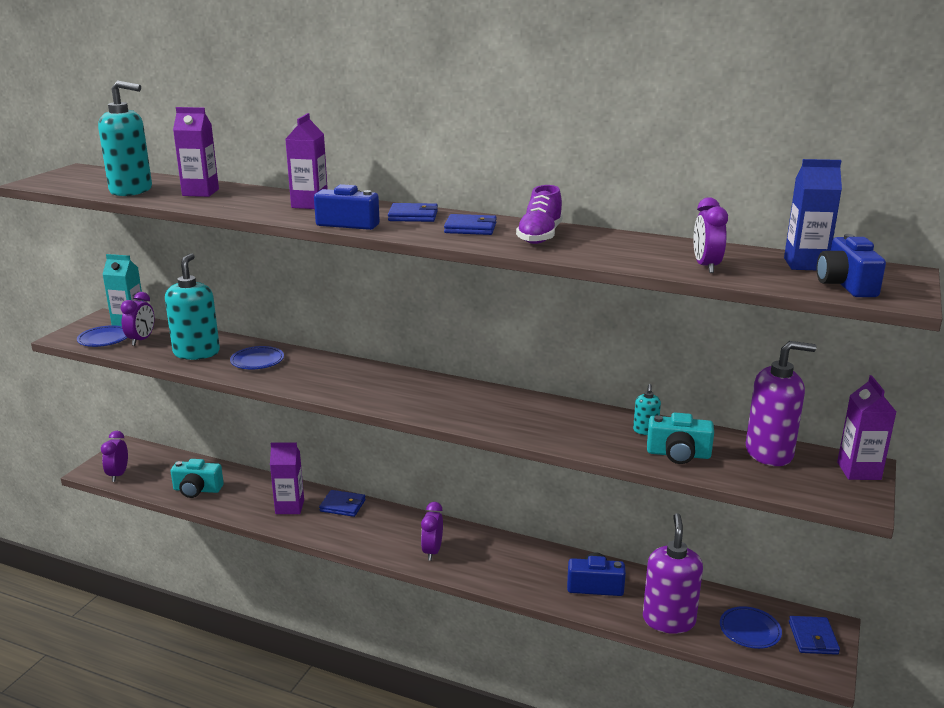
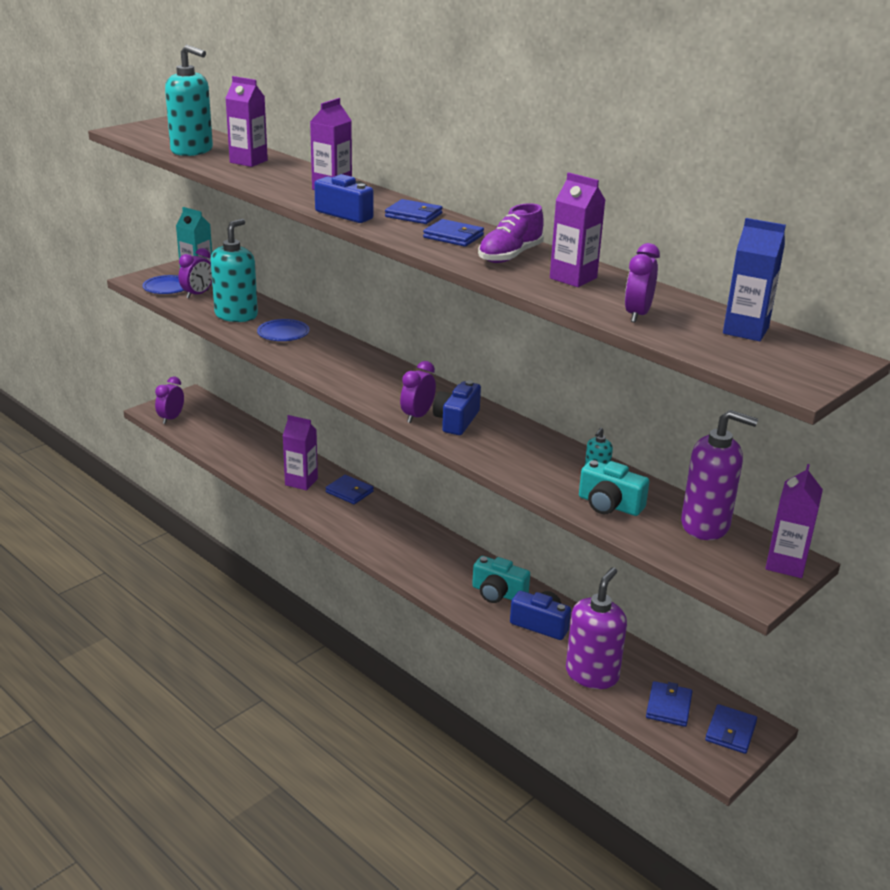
camera: 20 degrees right, 5 degrees up
(197, 490) = (230, 447): turquoise camera -> turquoise camera (498, 593)
(432, 551) = (406, 553): purple clock -> purple clock (417, 416)
(616, 246) = (573, 278): none -> purple carton
(750, 630) = (668, 706): blue plate -> blue wallet
(846, 285) = (758, 359): blue camera -> blue camera (456, 421)

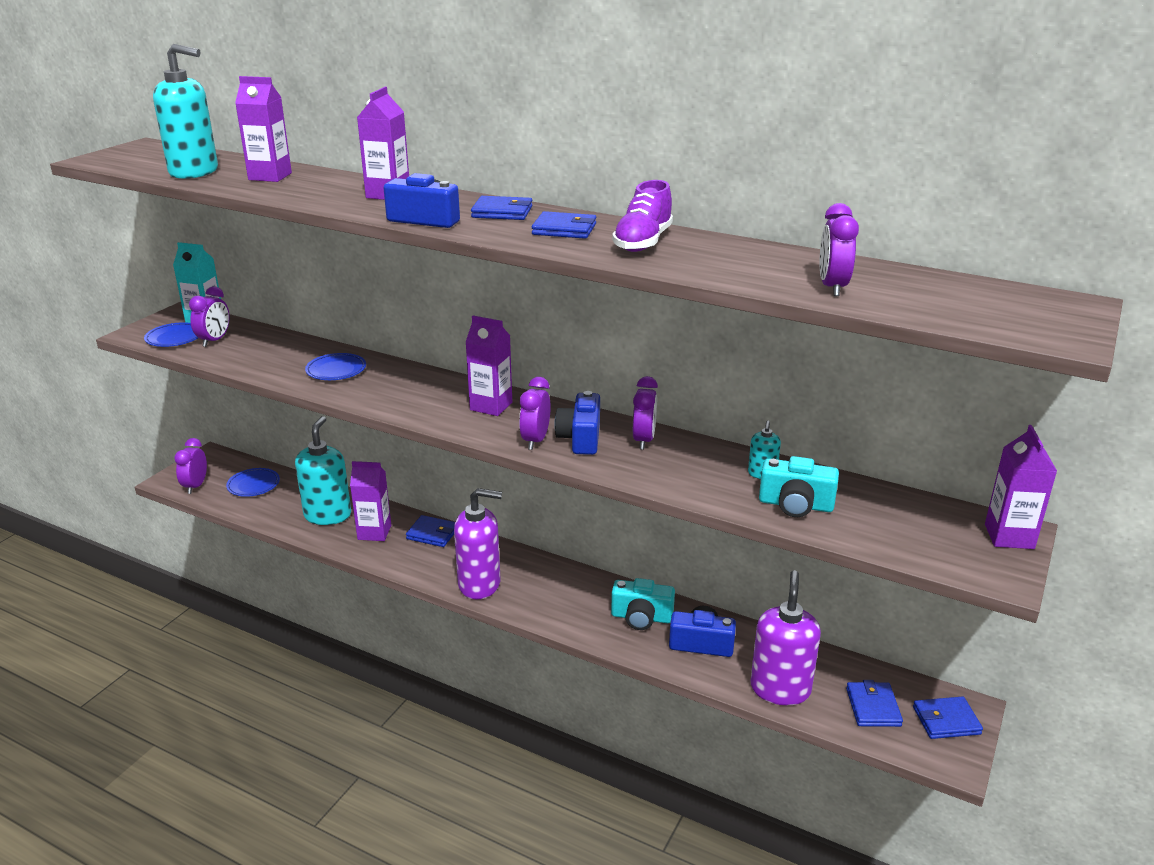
camera: 15 degrees left, 0 degrees up
(218, 426) = (253, 485): none -> blue plate
(236, 315) = (271, 358): turquoise soap dispenser -> turquoise soap dispenser (327, 515)
(509, 431) = (643, 440): none -> purple clock
(573, 278) = (730, 257): purple carton -> purple carton (491, 406)
(705, 525) = (904, 509): purple soap dispenser -> purple soap dispenser (480, 584)
(730, 731) = (946, 720): blue wallet -> blue wallet turned 75 degrees clockwise
(745, 331) = (955, 288): blue carton -> none

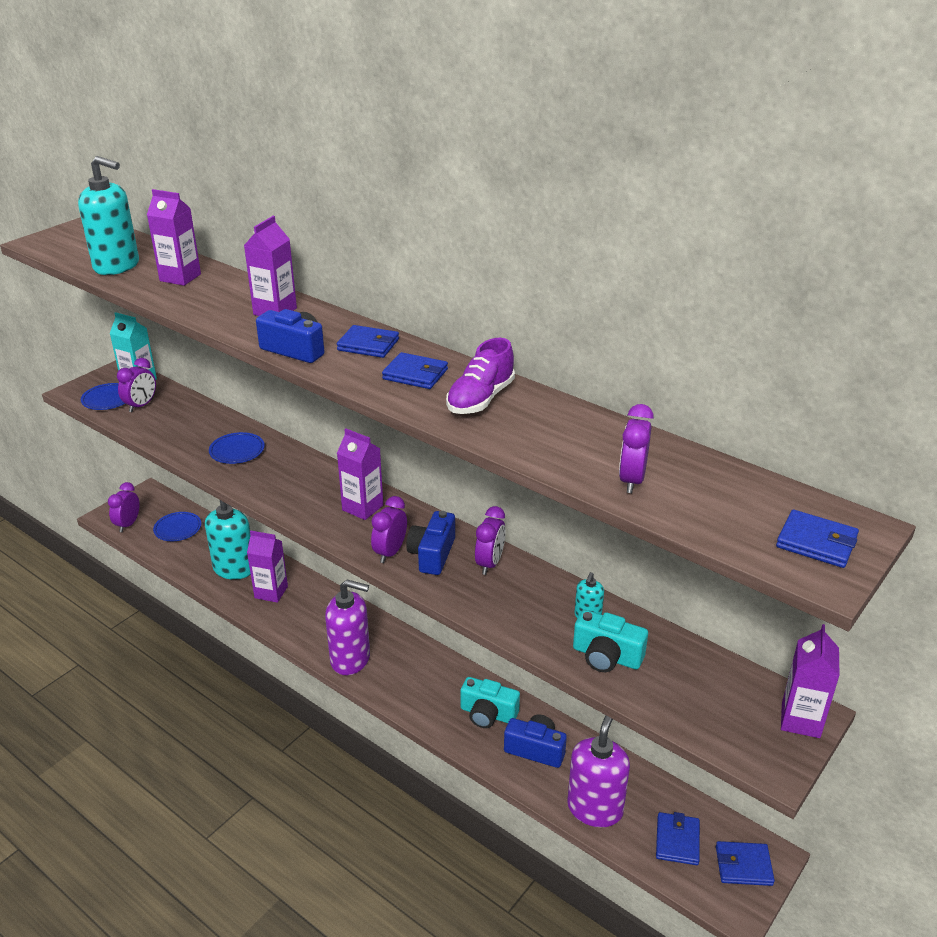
camera: 10 degrees right, 5 degrees up
(432, 534) = (322, 600): blue wallet -> blue wallet (816, 542)

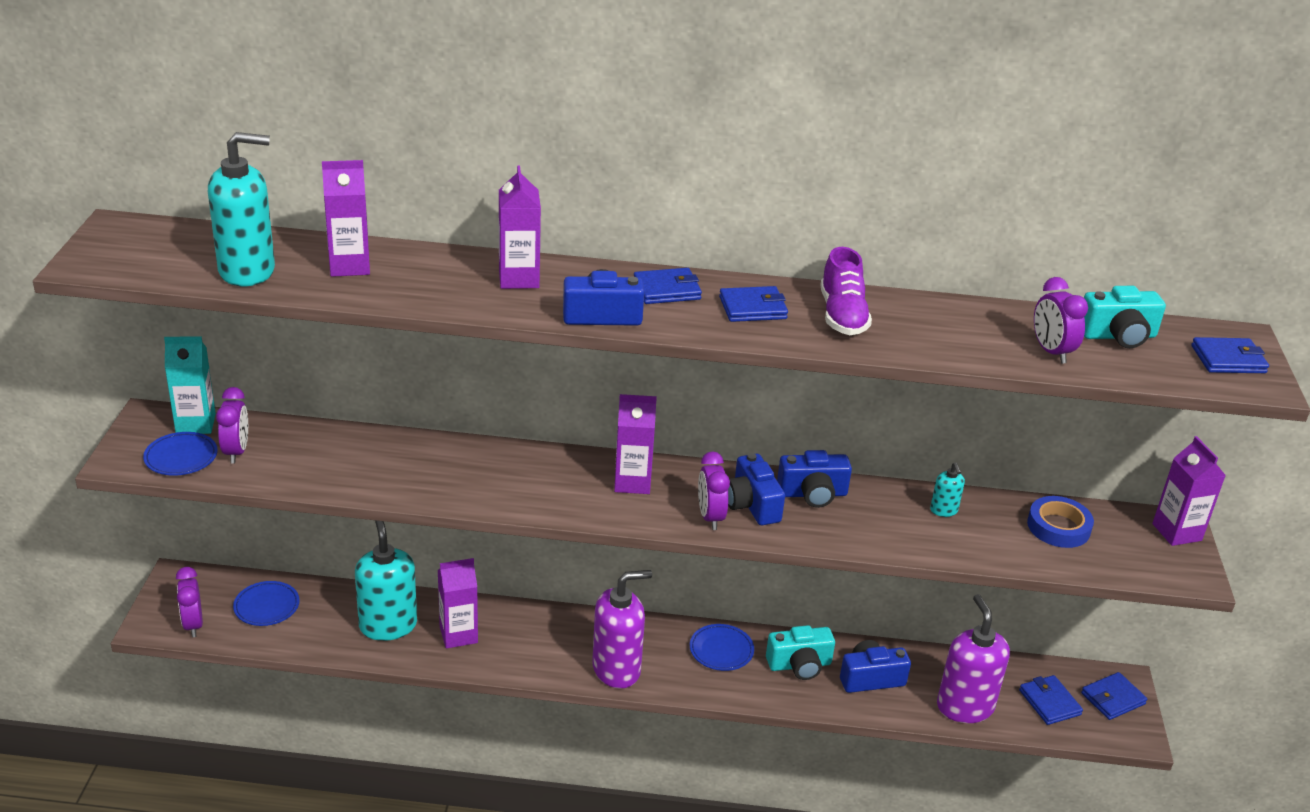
camera: 35 degrees left, 0 degrees up
(237, 451) = (424, 467): blue plate -> blue plate (721, 650)
(490, 563) = (812, 494): purple clock -> blue camera
(606, 656) = (993, 539): turquoise camera -> turquoise camera (1118, 336)
(681, 669) = (1058, 527): none -> blue tape

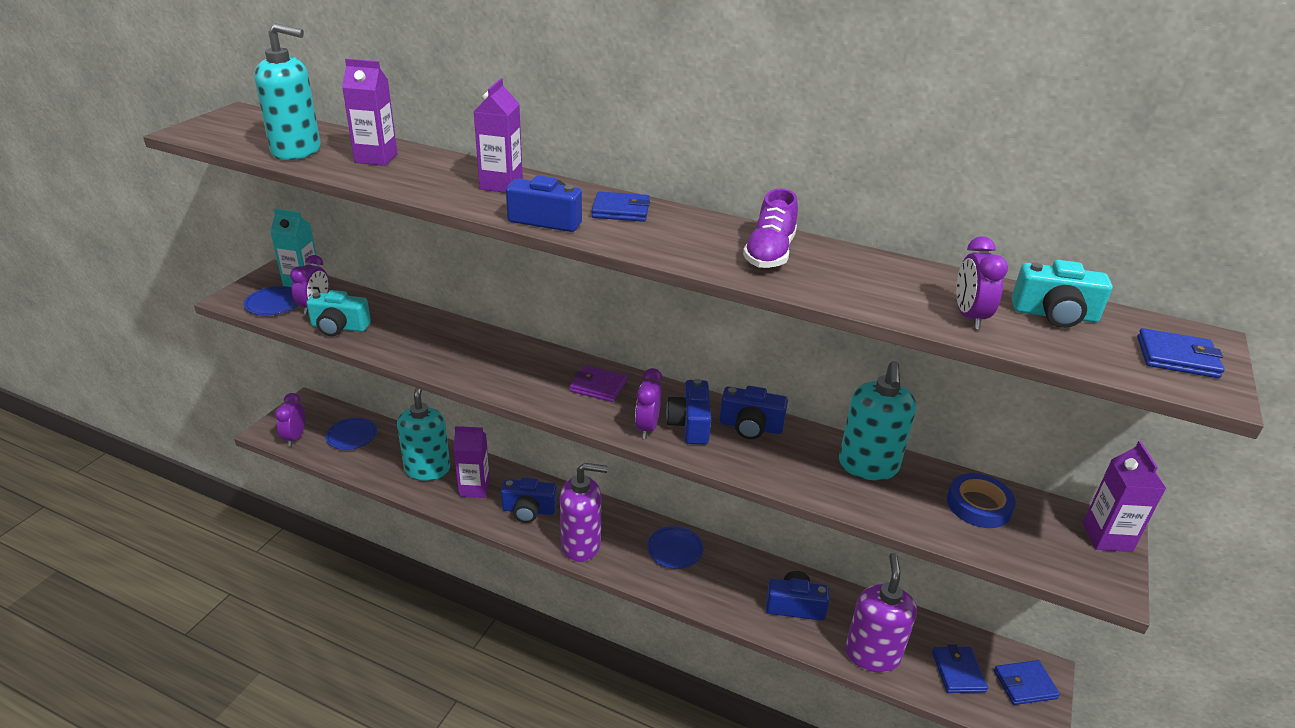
camera: 20 degrees right, 0 degrees up
(537, 645) = (529, 510): none -> blue camera
(632, 482) = (598, 386): purple carton -> purple wallet
(753, 308) = (688, 235): blue wallet -> none
(799, 665) = (736, 578): turquoise camera -> turquoise camera (339, 327)
(943, 510) = (868, 466): turquoise soap dispenser -> turquoise soap dispenser, size x2.20

